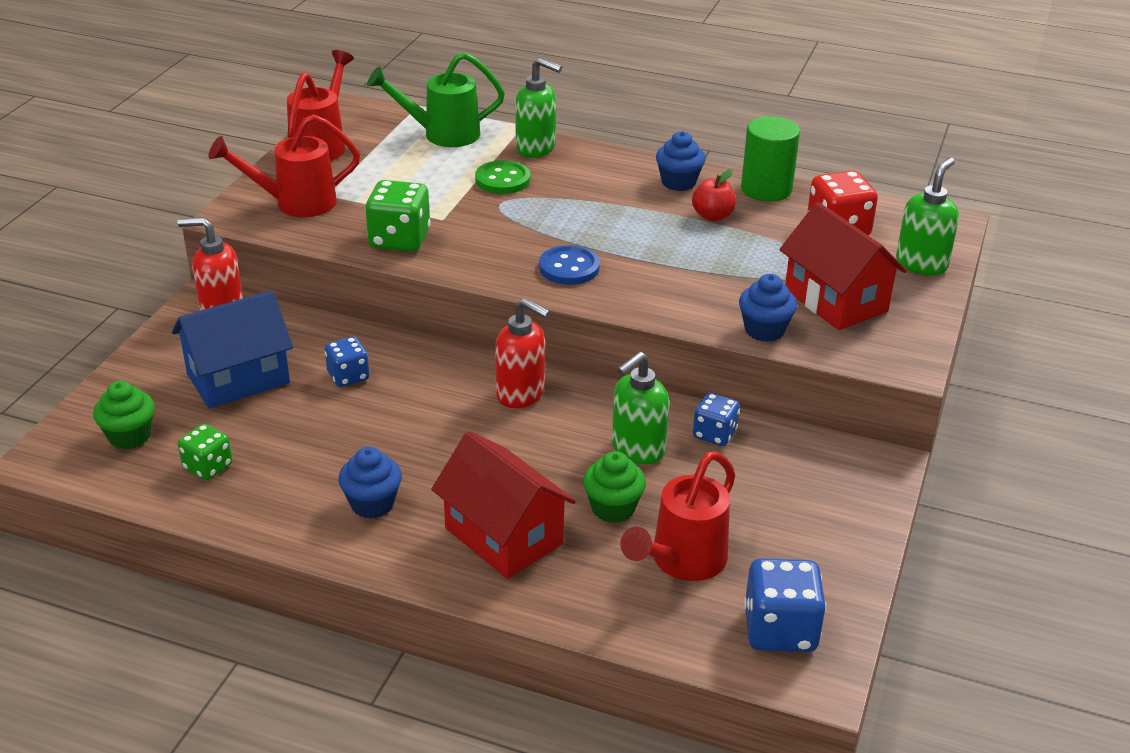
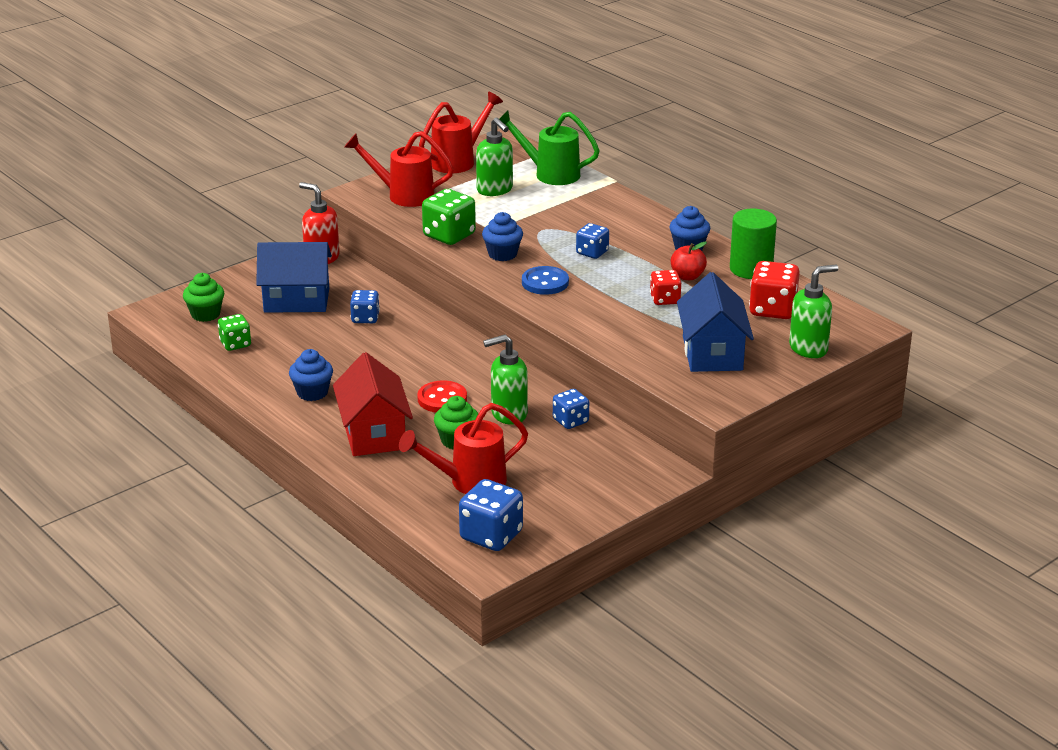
camera: 30 degrees right, 5 degrees down
(502, 180) = (560, 214): green button -> none
(521, 394) = (465, 360): red soap dispenser -> none
(536, 148) = (608, 199): green soap dispenser -> green soap dispenser (495, 190)
(542, 456) = (442, 399): none -> red button
(583, 216) = (592, 252): none -> blue dice
(719, 250) = (665, 299): none -> red dice
(764, 330) = (637, 357): blue cupcake -> blue cupcake (502, 254)
(836, 300) = (712, 353): red house -> blue house

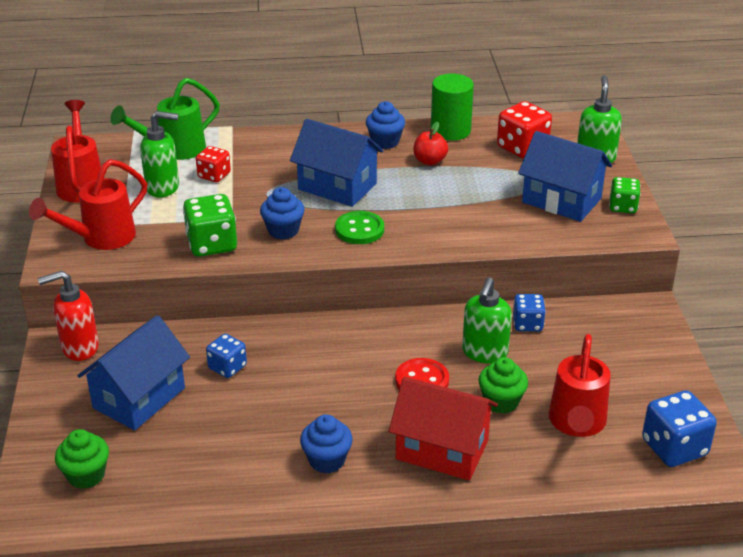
camera: 55 degrees left, 5 degrees up
(235, 344) = (173, 477): green dice -> green dice (622, 207)
(545, 282) = (359, 229): blue button -> green button
(592, 252) = (337, 186): blue dice -> blue house
(665, 299) = (454, 186): red dice -> red dice (214, 175)

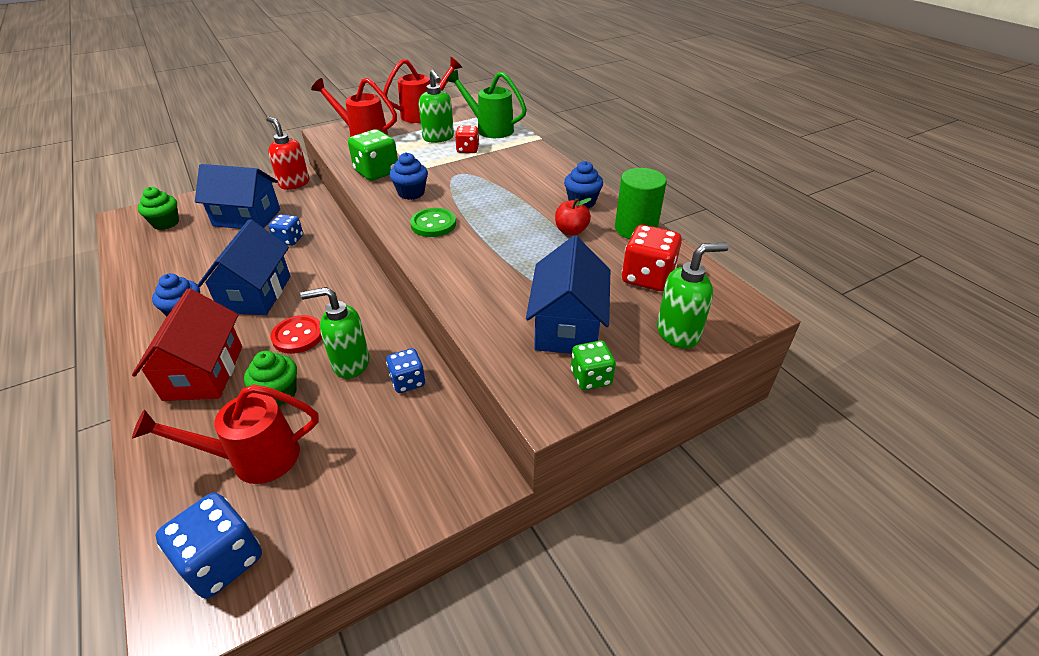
camera: 65 degrees right, 5 degrees up
(337, 186) = (491, 199): blue house -> blue house (256, 294)

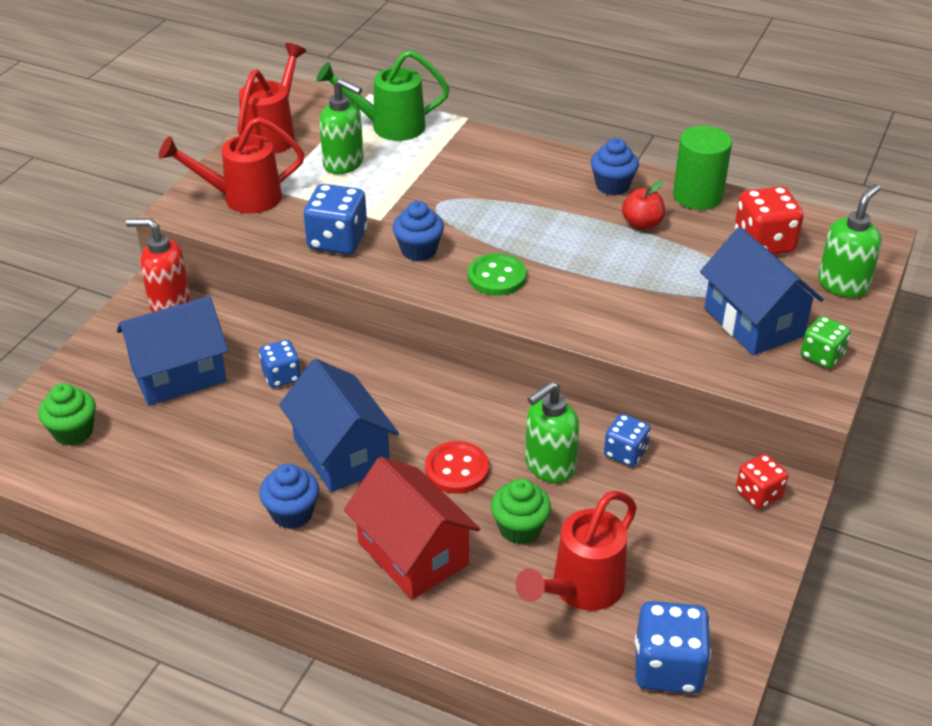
camera: 35 degrees left, 0 degrees up
(376, 172) = (337, 241): green dice -> blue dice
(467, 150) = (403, 167): red dice -> red dice (758, 494)

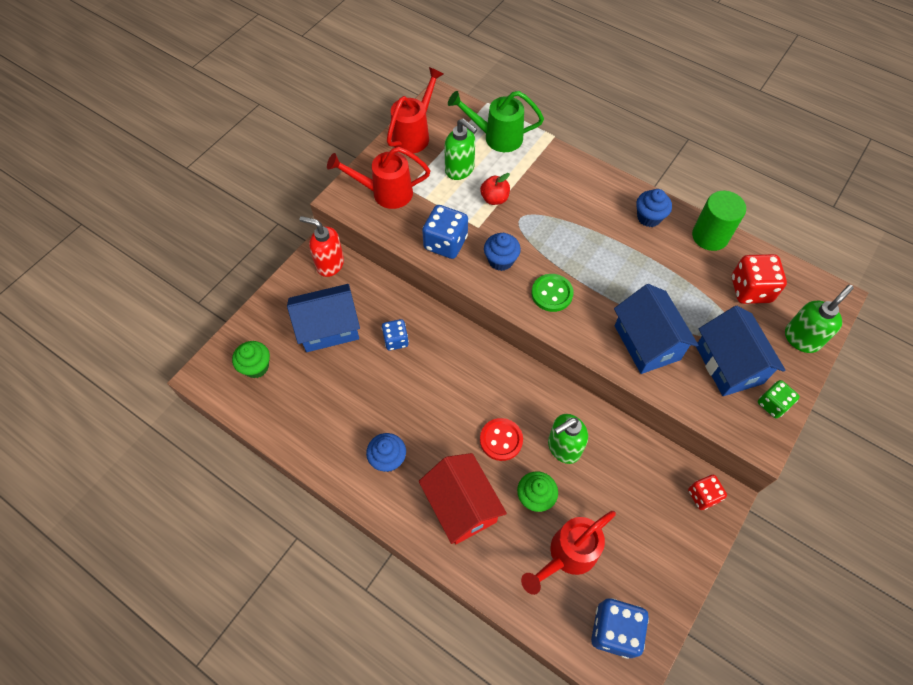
camera: 10 degrees right, 20 degrees up
(341, 453) = (426, 413): blue house -> blue house (647, 342)
(625, 453) = (617, 444): blue dice -> none
(642, 224) = (664, 258): red apple -> red apple (494, 199)

